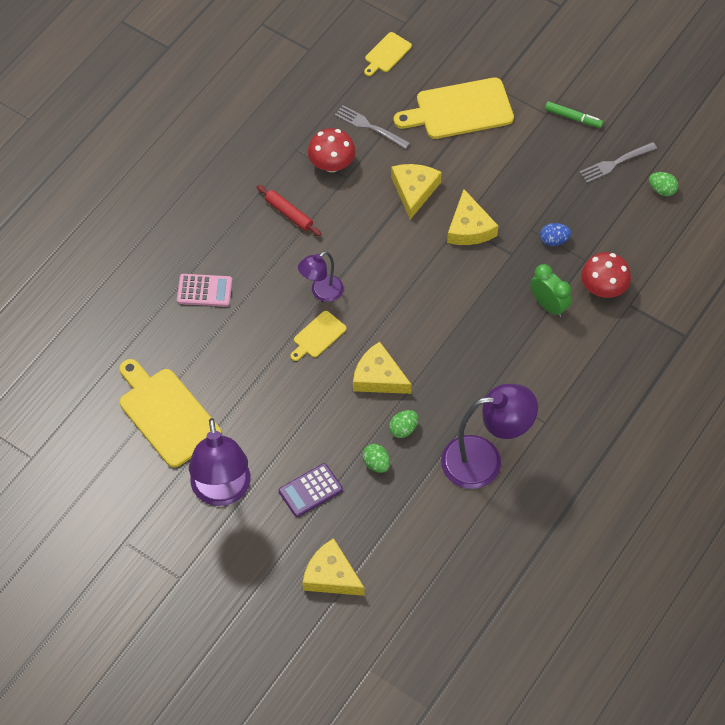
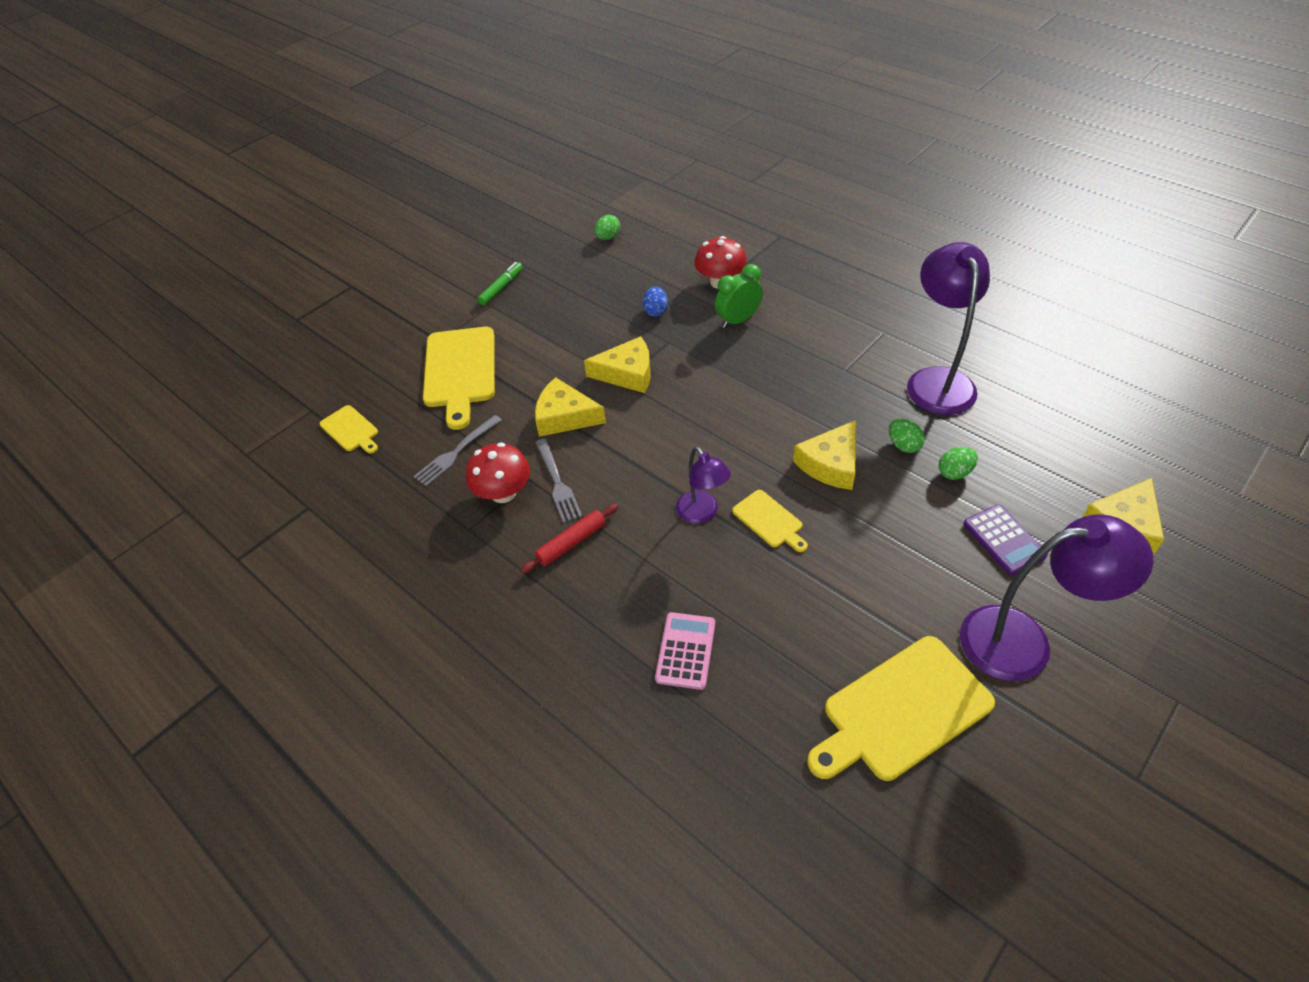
camera: 80 degrees left, 10 degrees down
(615, 163) = (567, 264): grey fork -> grey fork (557, 482)

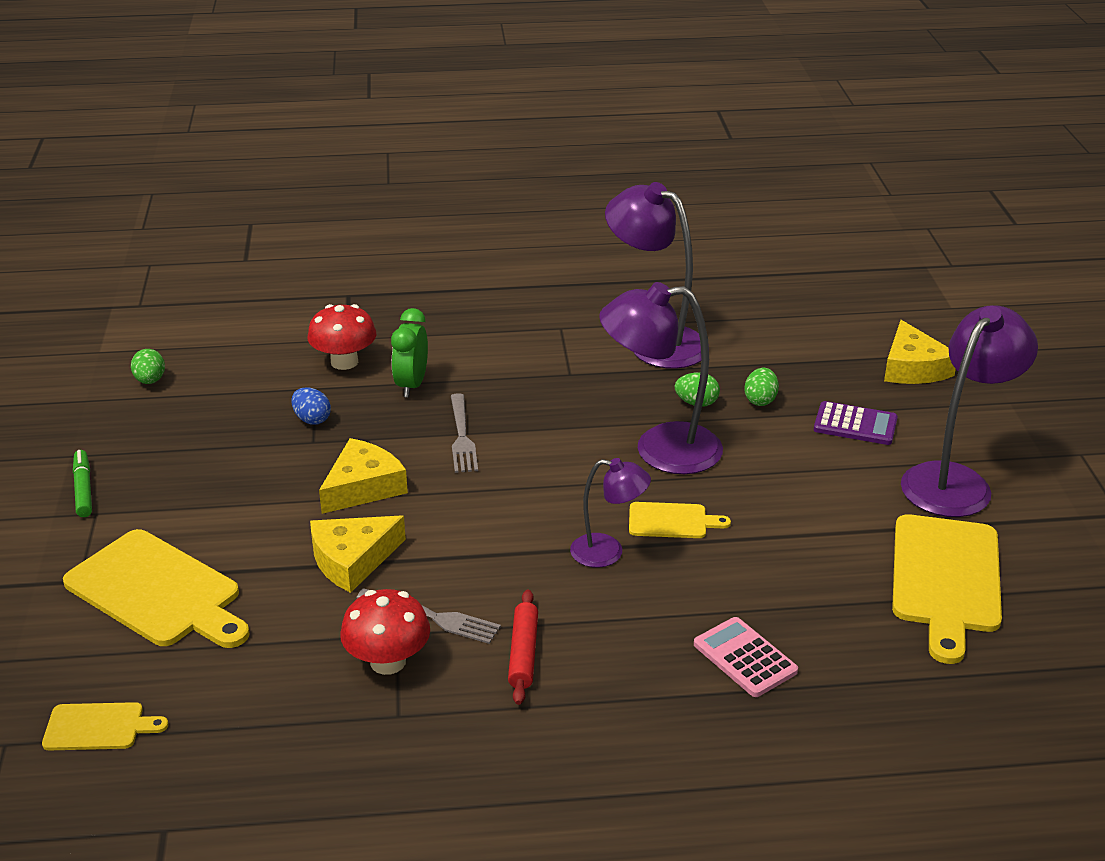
camera: 50 degrees left, 15 degrees down
(456, 452) = (275, 662): grey fork -> grey fork (462, 436)
(831, 464) = (660, 450): yellow cheese -> purple lamp

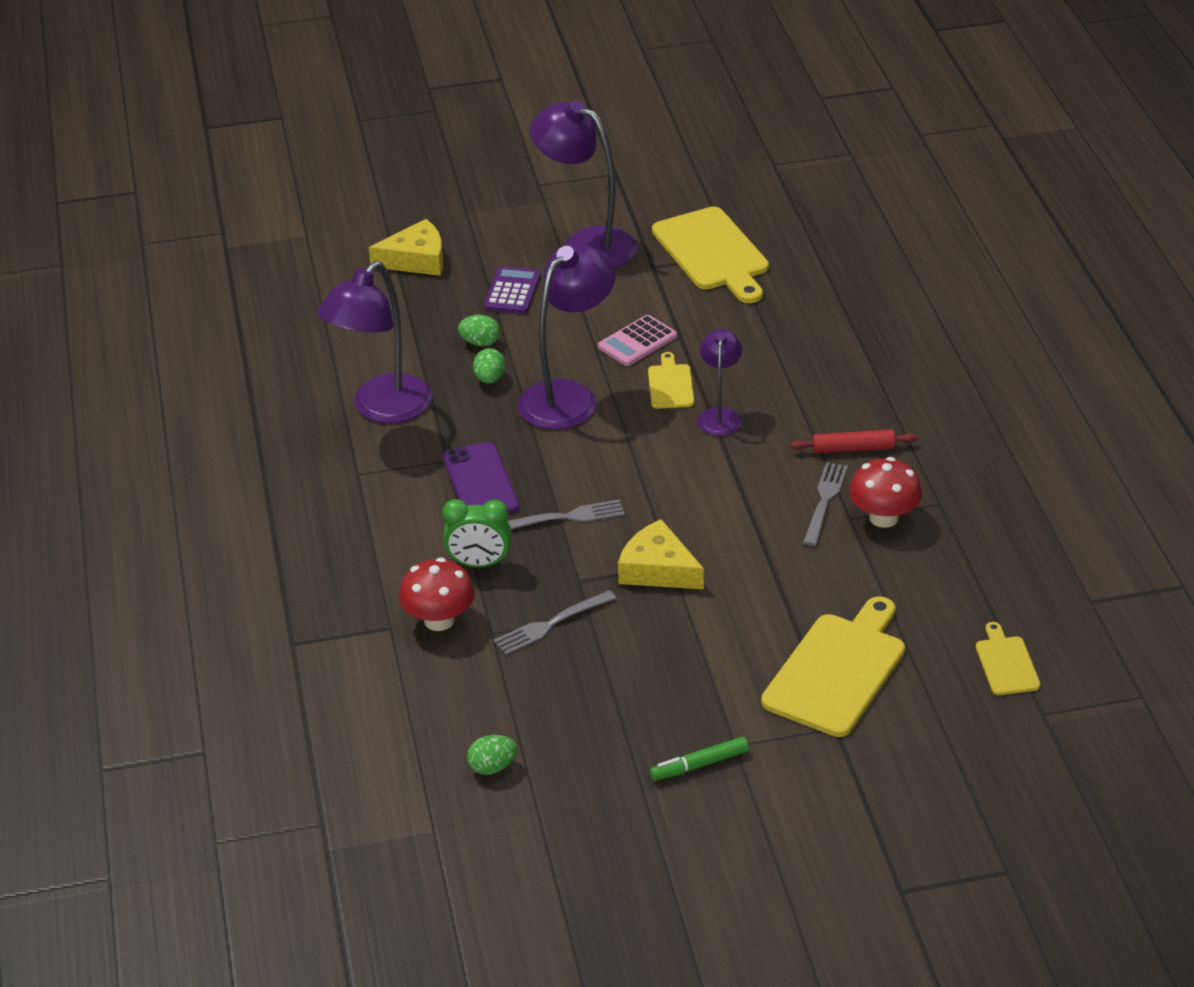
camera: 95 degrees left, 5 degrees up
(312, 419) = (551, 624): blue egg -> grey fork
(352, 560) = (764, 558): yellow cheese -> none
(530, 391) = (480, 482): none -> purple phone
(660, 450) = (568, 396): purple lamp -> purple lamp turned 135 degrees counterclockwise
(744, 658) = (826, 343): pink calculator -> pink calculator (637, 342)
(946, 579) = (713, 253): yellow cutting board -> yellow cutting board turned 60 degrees clockwise

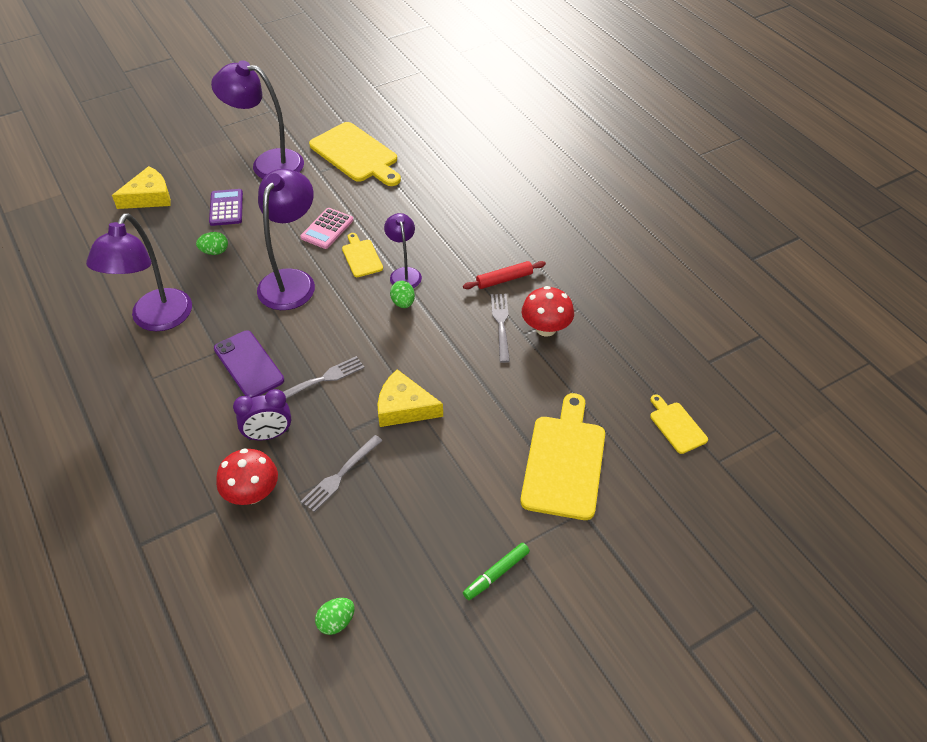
camera: 20 degrees left, 10 degrees up
(479, 564) = (268, 435): green clock -> purple clock
(490, 379) = (230, 279): green egg -> green egg (403, 303)

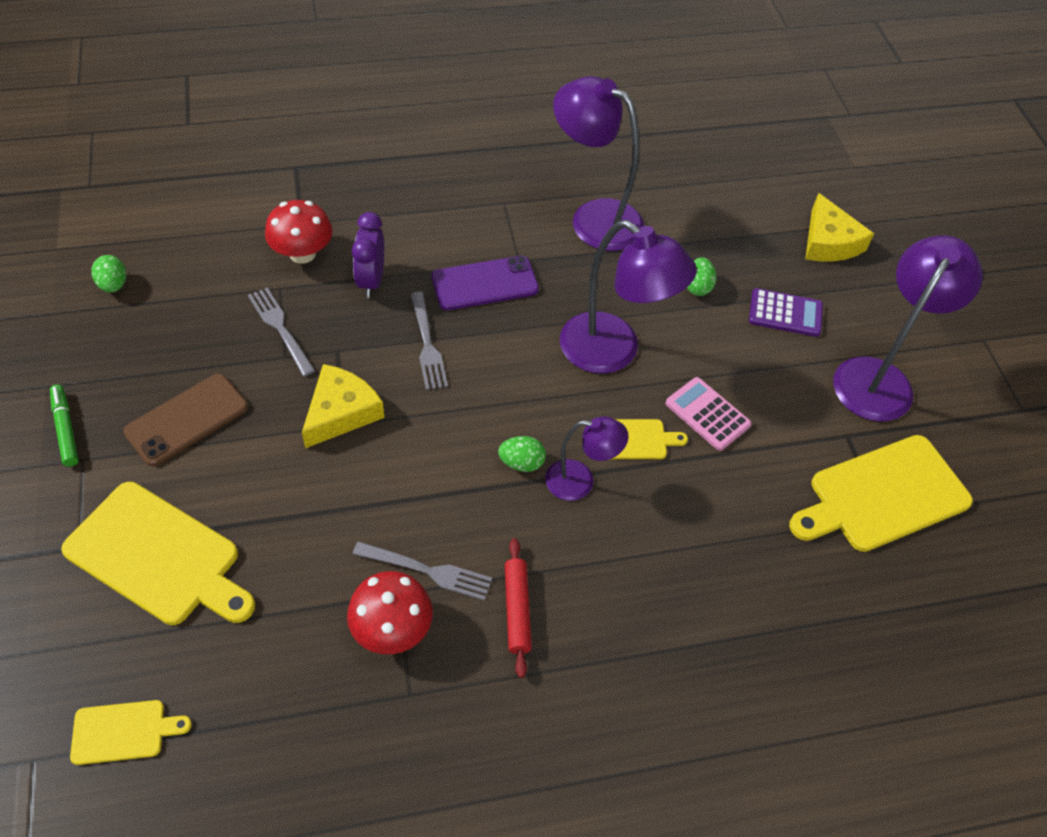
camera: 105 degrees right, 5 degrees up
(451, 497) = (187, 419): none -> brown phone

